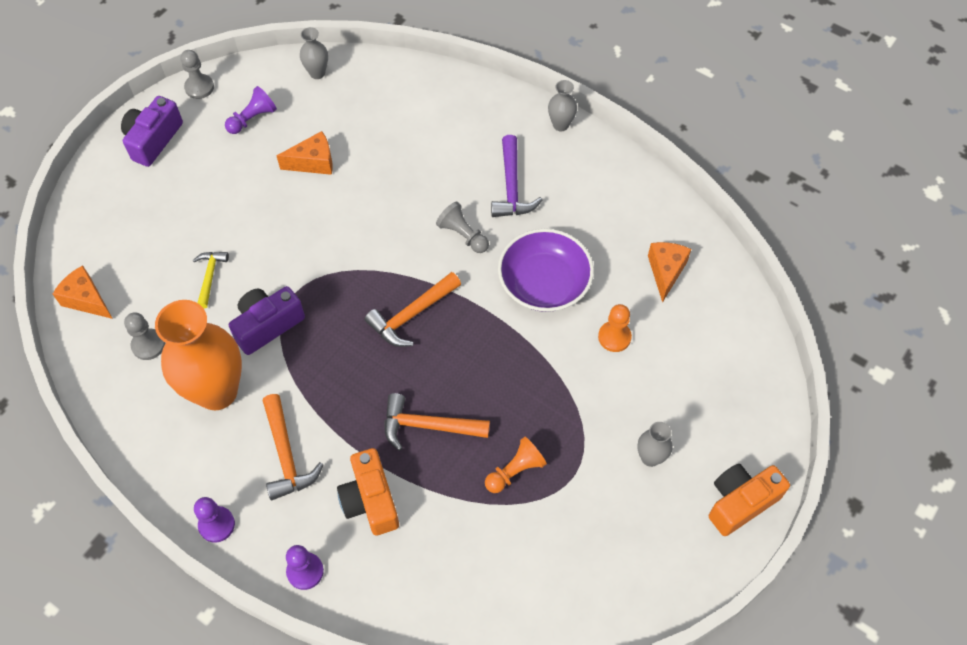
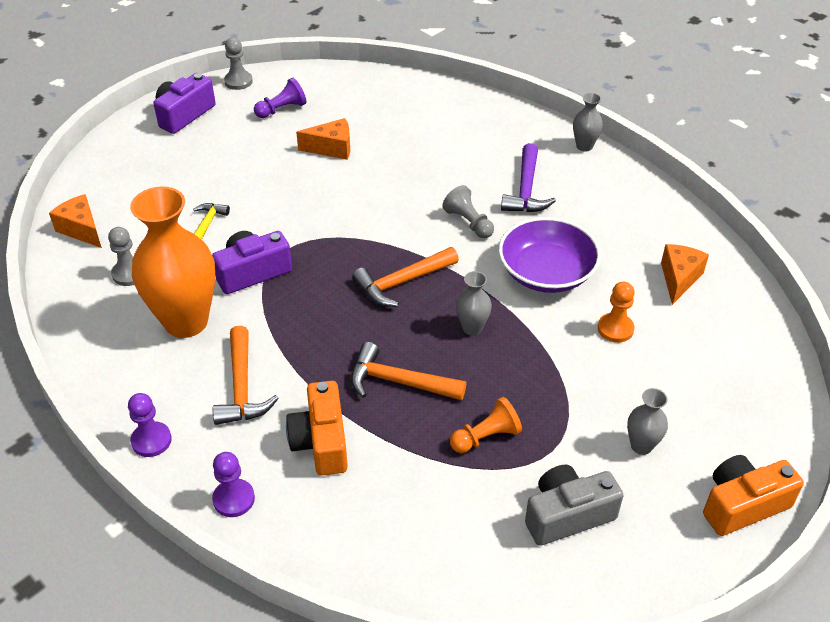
camera: 10 degrees right, 15 degrees down
(317, 73) = (352, 82): grey vase -> grey vase (472, 328)
(595, 537) = (567, 515): none -> grey camera

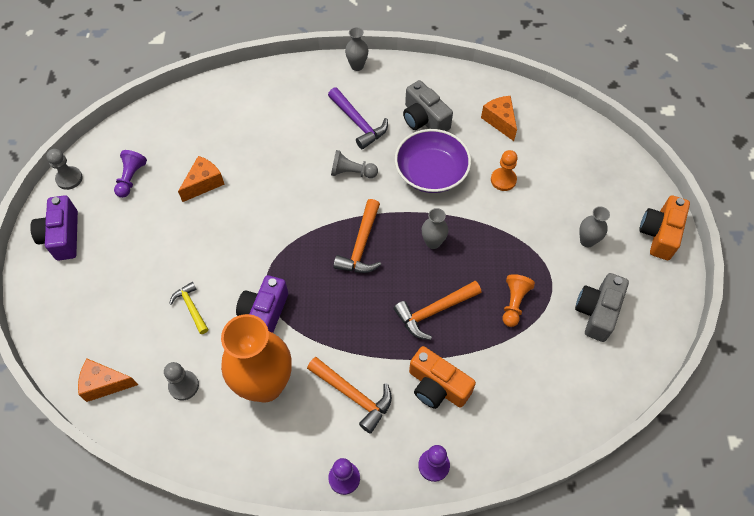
camera: 45 degrees left, 15 degrees up
(597, 227) = (424, 119): none -> grey camera

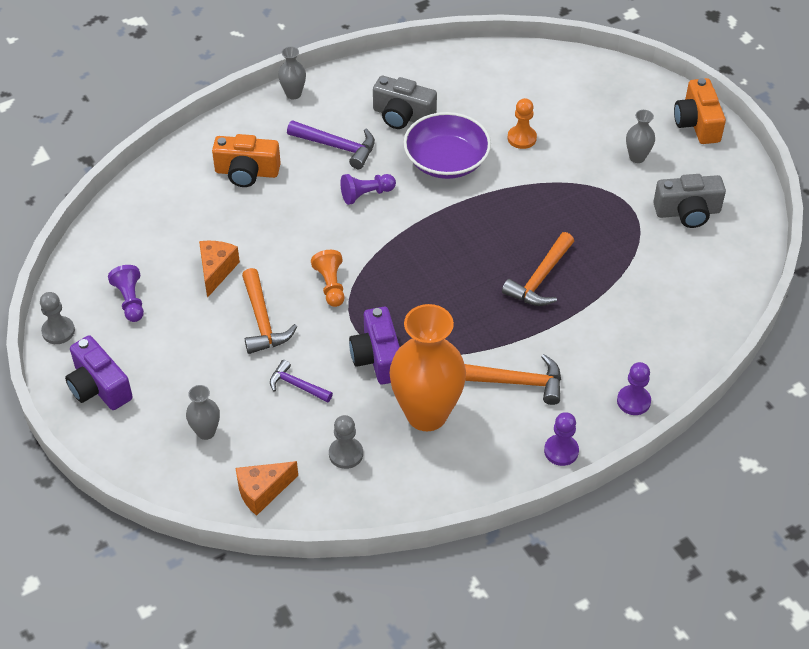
camera: 30 degrees left, 10 degrees down
(191, 307) = (297, 385): yellow hammer -> purple hammer
(352, 172) = (366, 194): grey pawn -> purple pawn
(361, 245) = (427, 254): orange hammer -> orange hammer (262, 320)
(433, 242) = (495, 221): grey vase -> grey vase (206, 432)
(437, 386) = (589, 338): orange camera -> orange camera (247, 172)
(500, 121) = (479, 87): orange cheese -> none
(514, 303) = (609, 239): orange pawn -> orange pawn (331, 285)
(597, 312) = (687, 212): grey camera -> grey camera turned 90 degrees counterclockwise

